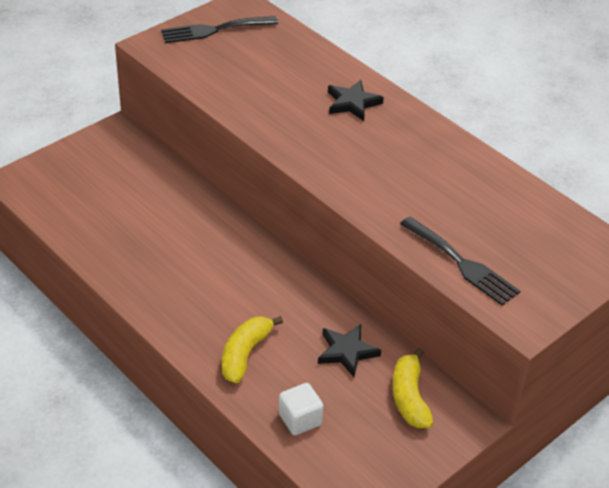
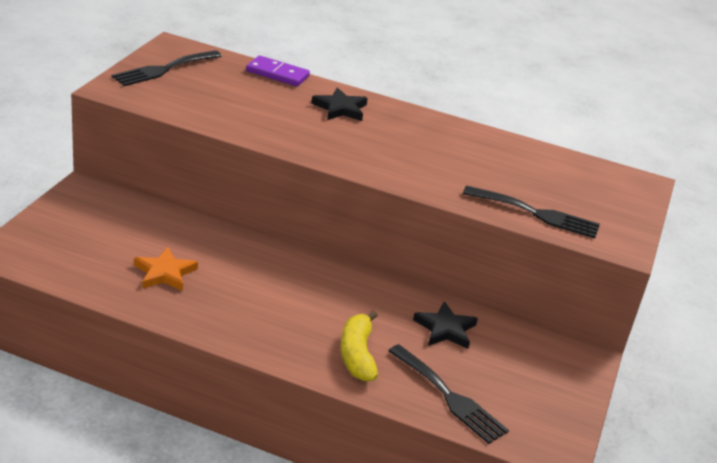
camera: 30 degrees left, 10 degrees down
(132, 230) = (164, 273): none -> orange star
(300, 419) = (450, 397): white cube -> black fork
(319, 52) = (277, 74): none -> purple domino
(409, 397) = (526, 352): yellow banana -> none

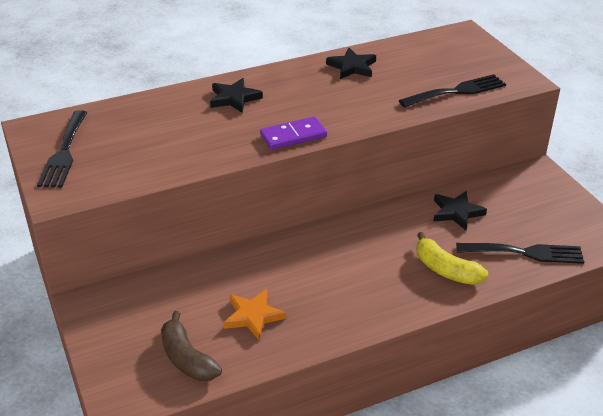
camera: 40 degrees left, 5 degrees up
(81, 262) = (187, 358): none -> brown banana
(277, 74) = (148, 100): purple domino -> purple domino (293, 136)
(479, 145) = (352, 67): none -> black star

